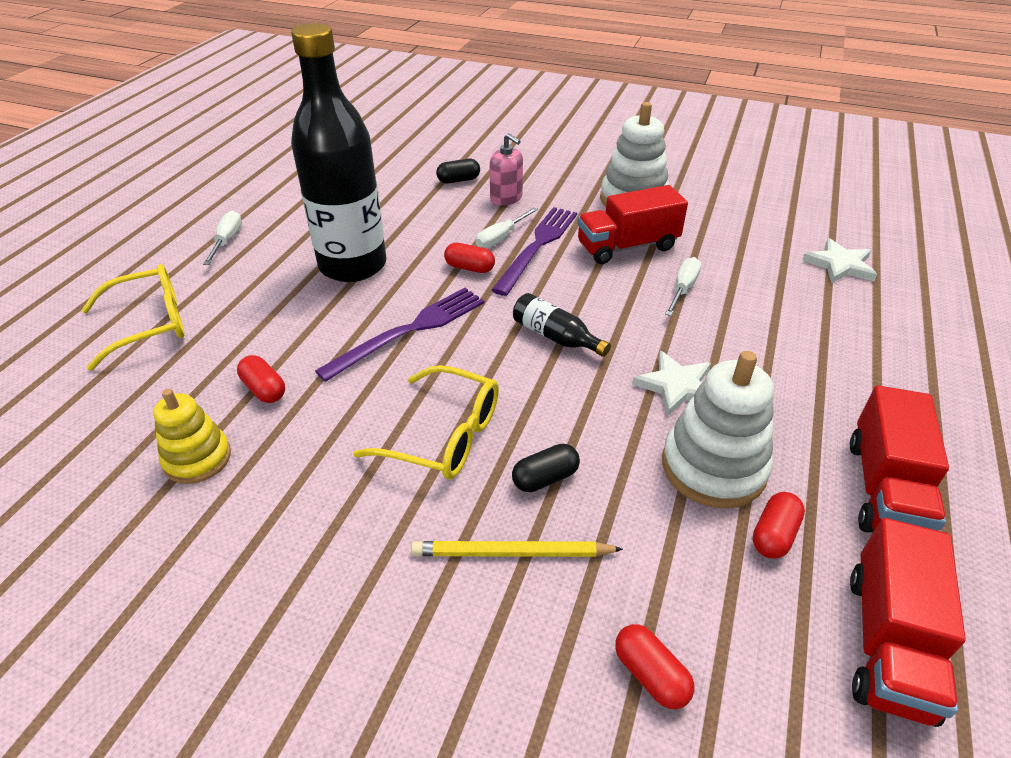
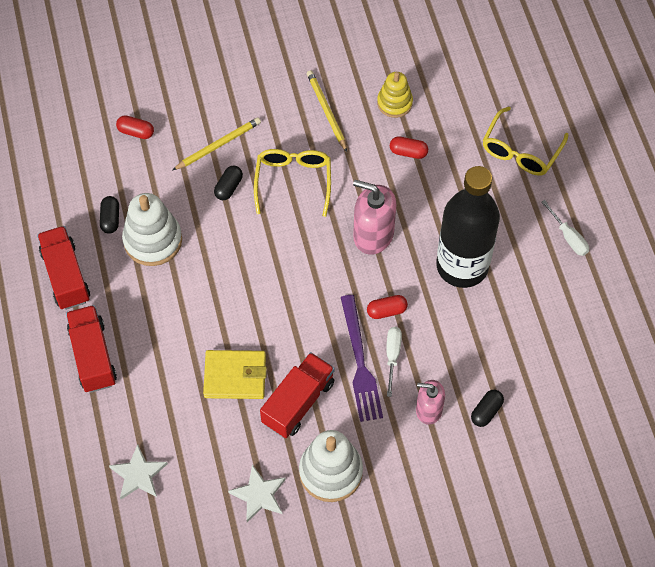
camera: 145 degrees right, 20 degrees up
(298, 505) = (326, 111): none -> yellow pencil
(409, 331) = (373, 235): purple fork -> pink soap dispenser
(445, 436) = (293, 181): yellow glasses -> yellow glasses turned 105 degrees clockwise
(555, 337) = (287, 281): black bottle -> none
(676, 386) = (196, 284): white star -> white star (259, 495)
(683, 289) = (235, 376): white screwdriver -> yellow wallet
(774, 535) = (110, 219): red capsule -> black capsule
(888, 643) = (49, 195): red truck -> red truck (93, 356)

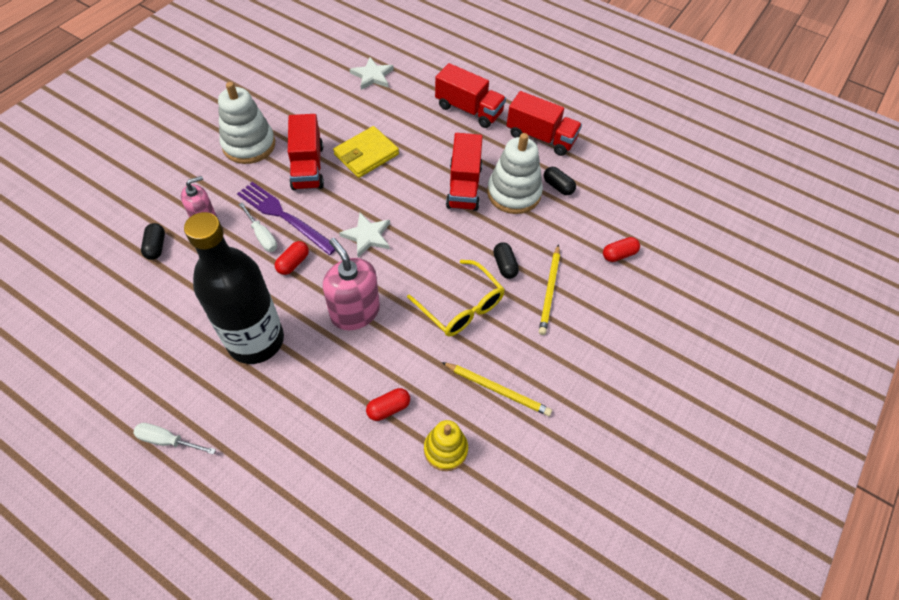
camera: 135 degrees right, 5 degrees down
(185, 278) = (464, 186): none -> red truck
(259, 495) = (287, 108): white star -> white star (367, 236)
(373, 235) = (355, 312): pink soap dispenser -> pink soap dispenser turned 105 degrees counterclockwise
(520, 151) = (278, 498): yellow glasses -> none

